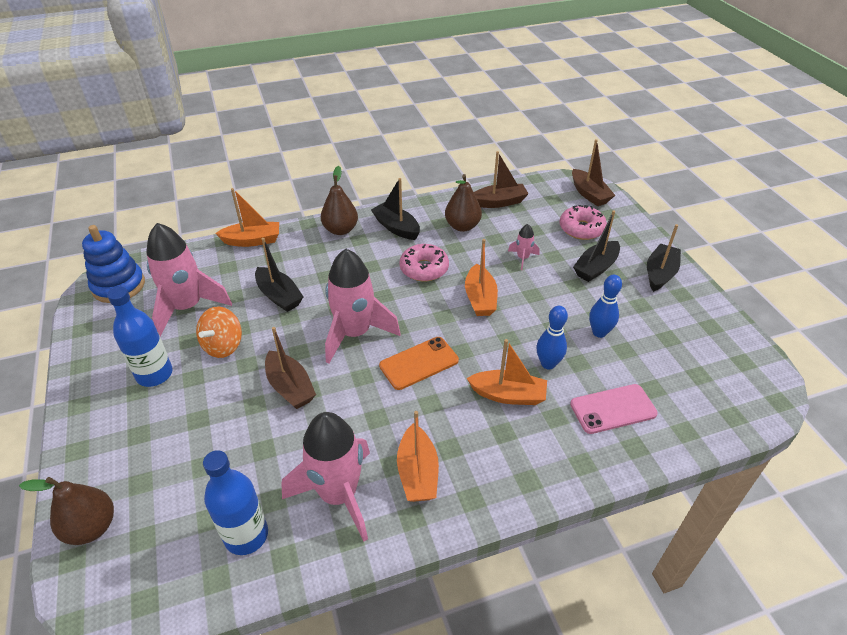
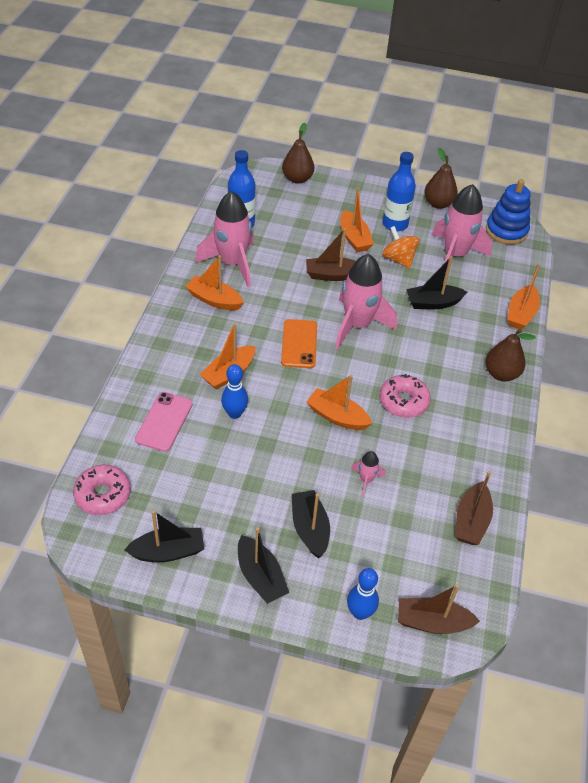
camera: 120 degrees right, 5 degrees up
(206, 398) = (354, 238): none -> orange boat
(396, 227) = (479, 413): black boat -> black boat (168, 551)
(462, 226) = (448, 464): brown pear -> brown pear (438, 203)
(581, 229) = (375, 563): pink donut -> pink donut (103, 495)
(599, 332) = (235, 469): blue bowling pin -> blue bowling pin (360, 612)

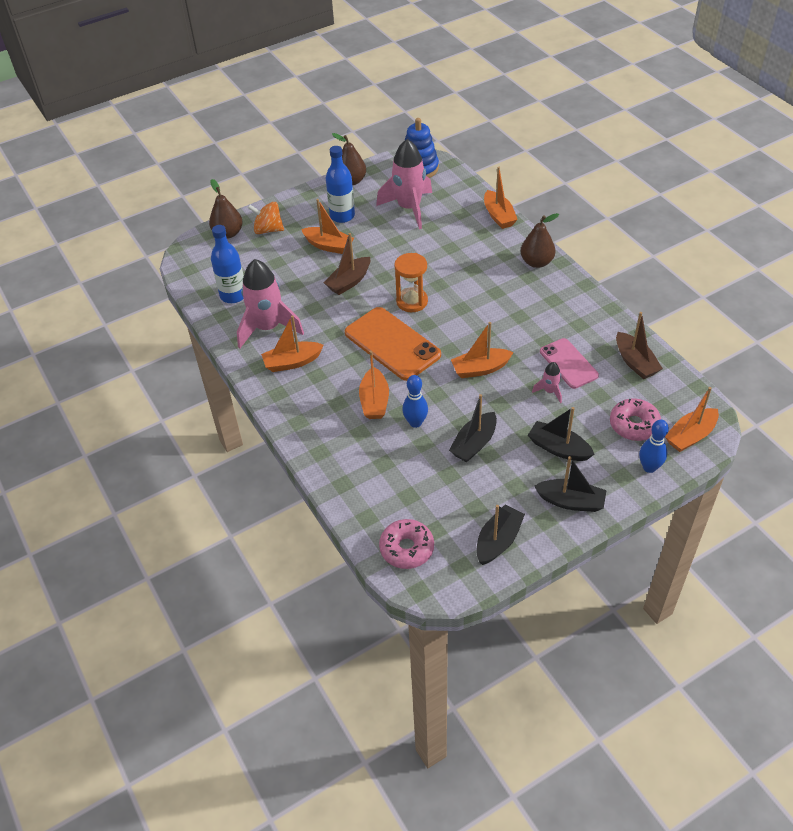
camera: 40 degrees left, 0 degrees up
(164, 422) = (377, 468): pink phone -> pink phone (568, 363)
(299, 344) = (392, 344): orange phone -> orange phone, size x1.60
(357, 325) = (412, 301): pink rocket -> orange hourglass
(398, 259) = (377, 238): orange spinning top -> orange spinning top (268, 229)
(403, 401) = (505, 326): pink donut -> pink donut (634, 425)
(432, 622) = (690, 436): brown boat -> orange boat
(433, 303) = (438, 250): black boat -> black boat (474, 444)

